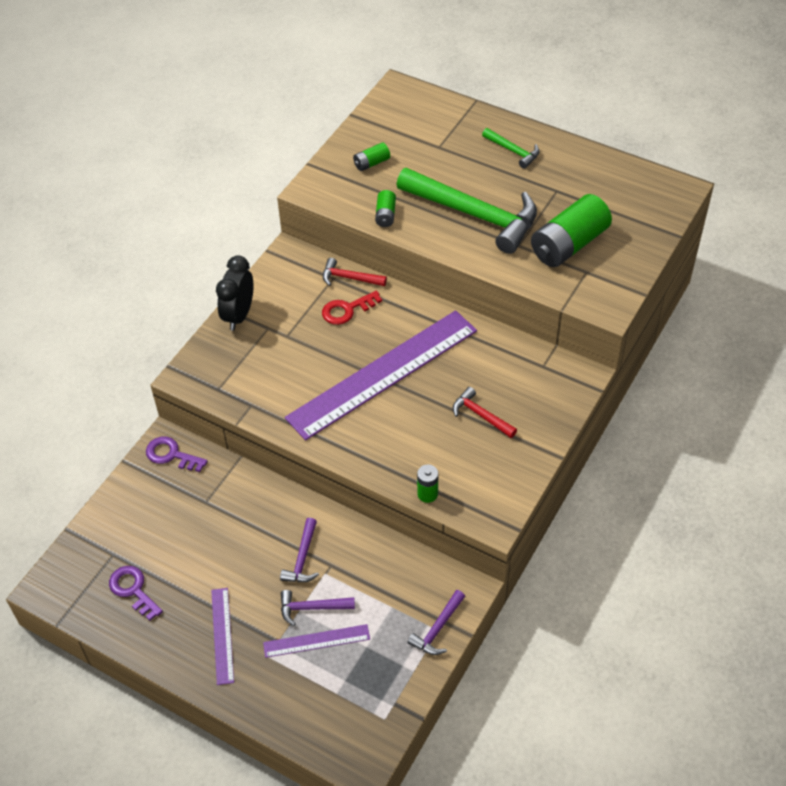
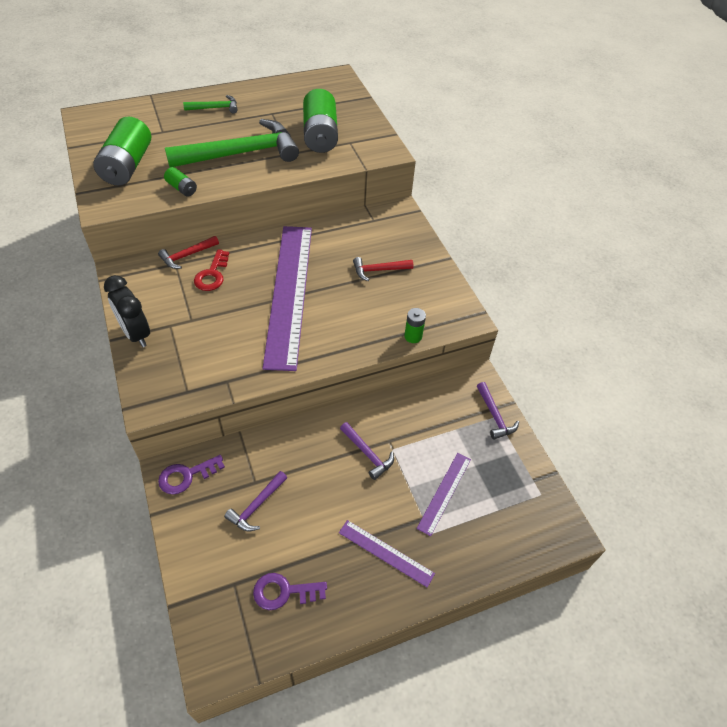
camera: 55 degrees left, 0 degrees up
(312, 608) = (414, 476): purple hammer -> purple hammer (256, 506)
(371, 163) = (127, 166): green battery -> green battery, size x2.16

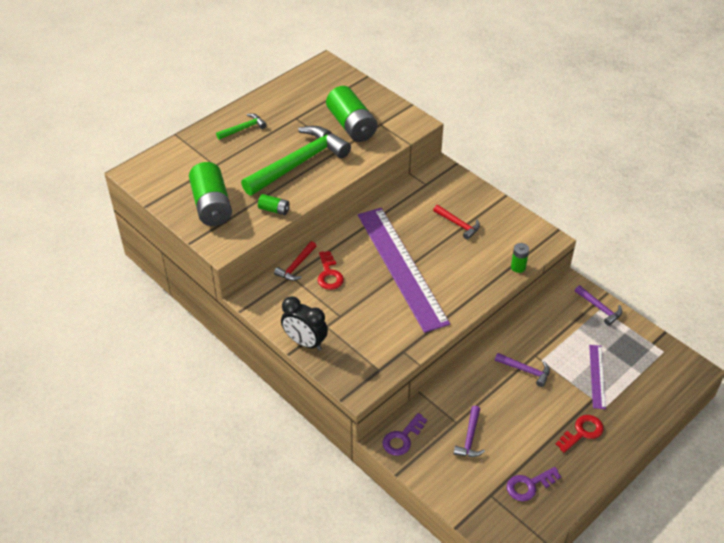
camera: 20 degrees left, 5 degrees down
(379, 270) = (458, 224): red hammer -> red hammer turned 105 degrees counterclockwise
(386, 553) = (582, 432): purple ruler -> red key

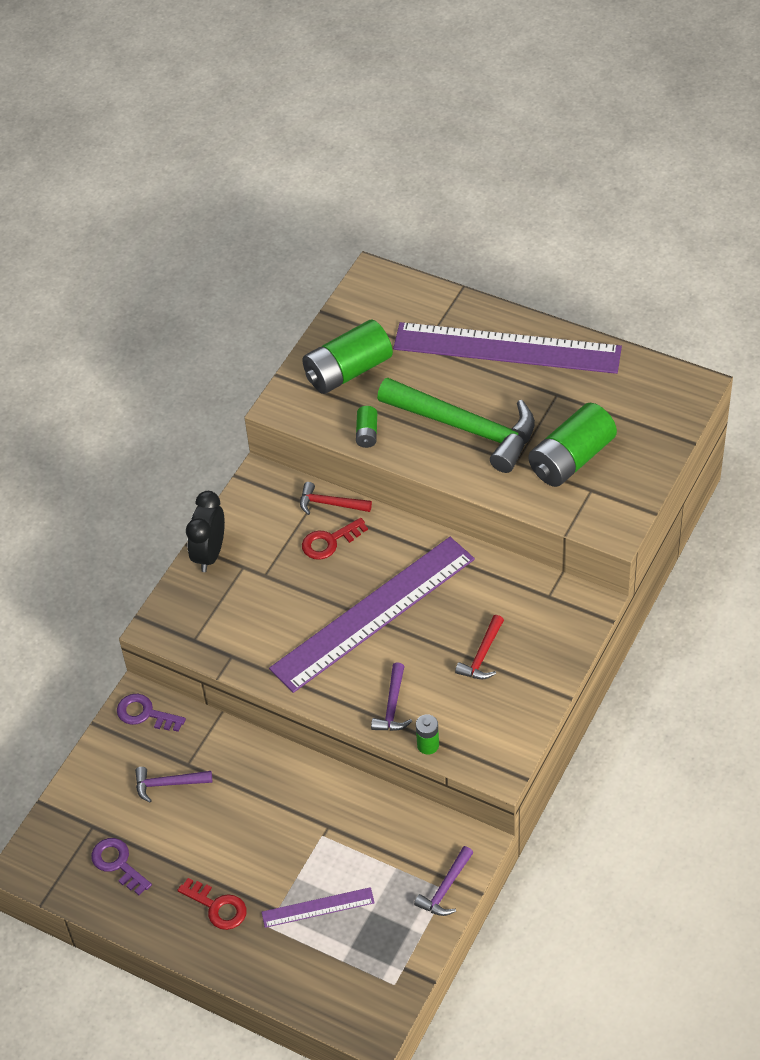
camera: 75 degrees right, 5 degrees up
(243, 129) = (507, 348): green hammer -> purple ruler
(525, 370) = (297, 820): purple hammer -> purple hammer (392, 706)

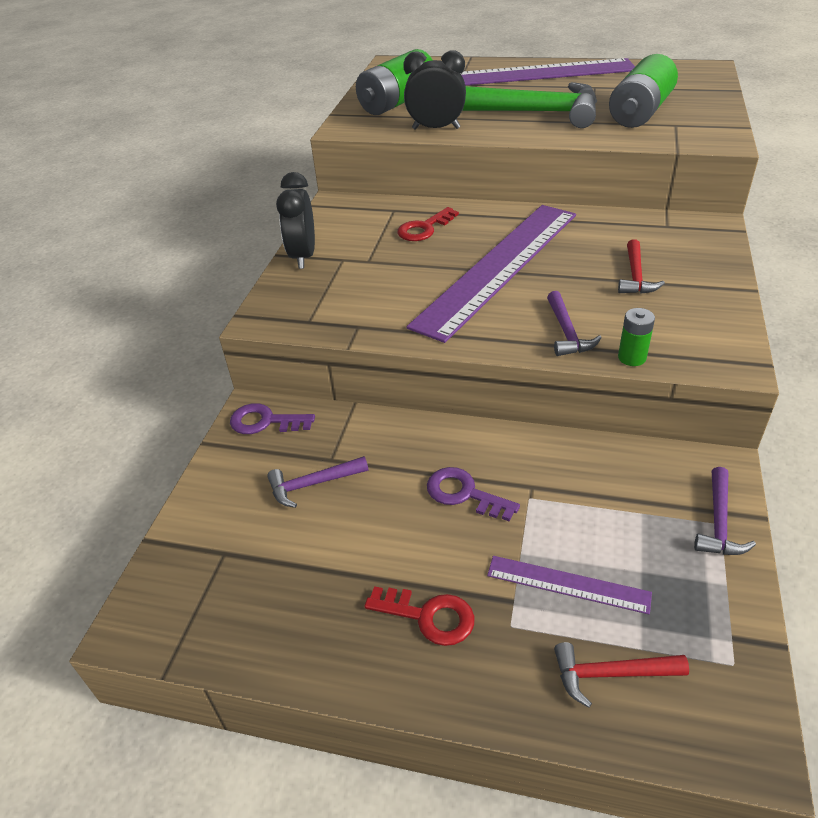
camera: 15 degrees left, 10 degrees down
(118, 864) = (269, 592): purple key -> purple key (464, 494)
(318, 907) = (568, 584): purple ruler -> purple ruler turned 45 degrees clockwise
(330, 504) = (411, 206): red hammer -> red hammer (611, 674)
(367, 433) = (436, 128): green battery -> black clock

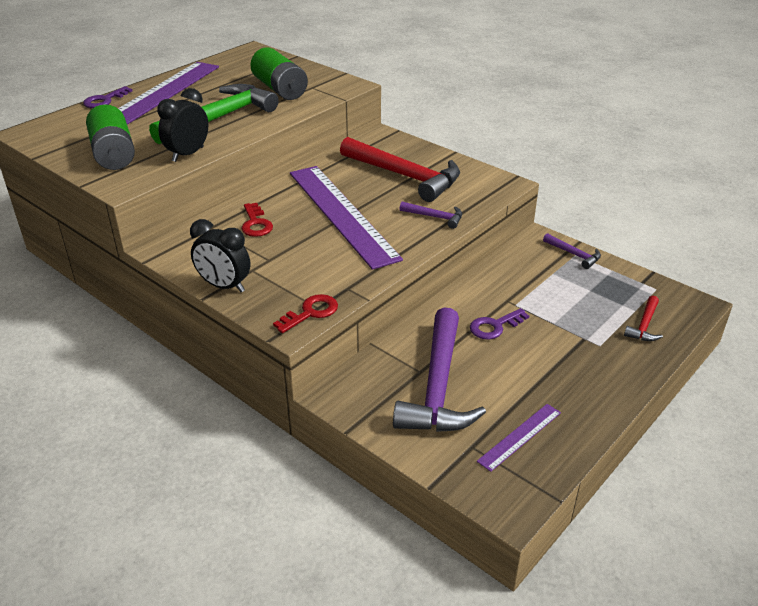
camera: 65 degrees left, 5 degrees down
(265, 421) = (352, 392): purple key -> purple key (105, 100)
(313, 484) = (438, 386): purple hammer -> purple hammer, size x2.23
(428, 616) = (577, 372): red key -> red key (310, 313)
(568, 584) = (584, 316): purple ruler -> purple ruler (520, 436)
(632, 357) = (477, 207): green battery -> none
(635, 276) = (405, 176): red hammer -> red hammer, size x2.23

